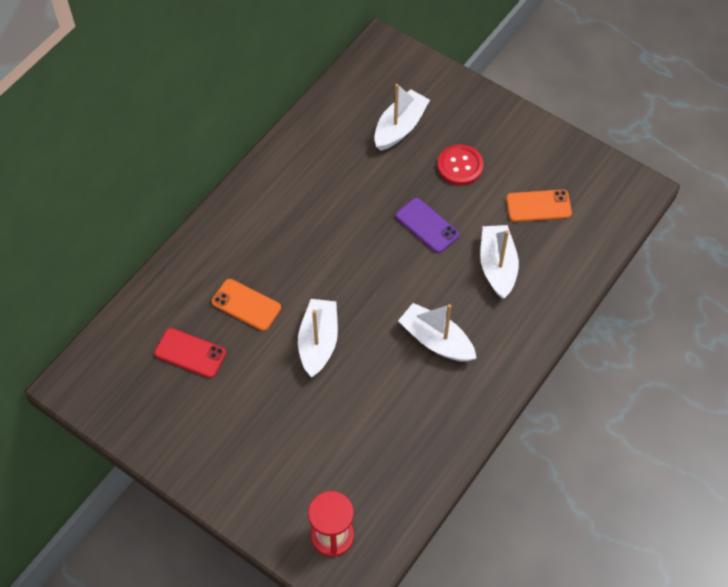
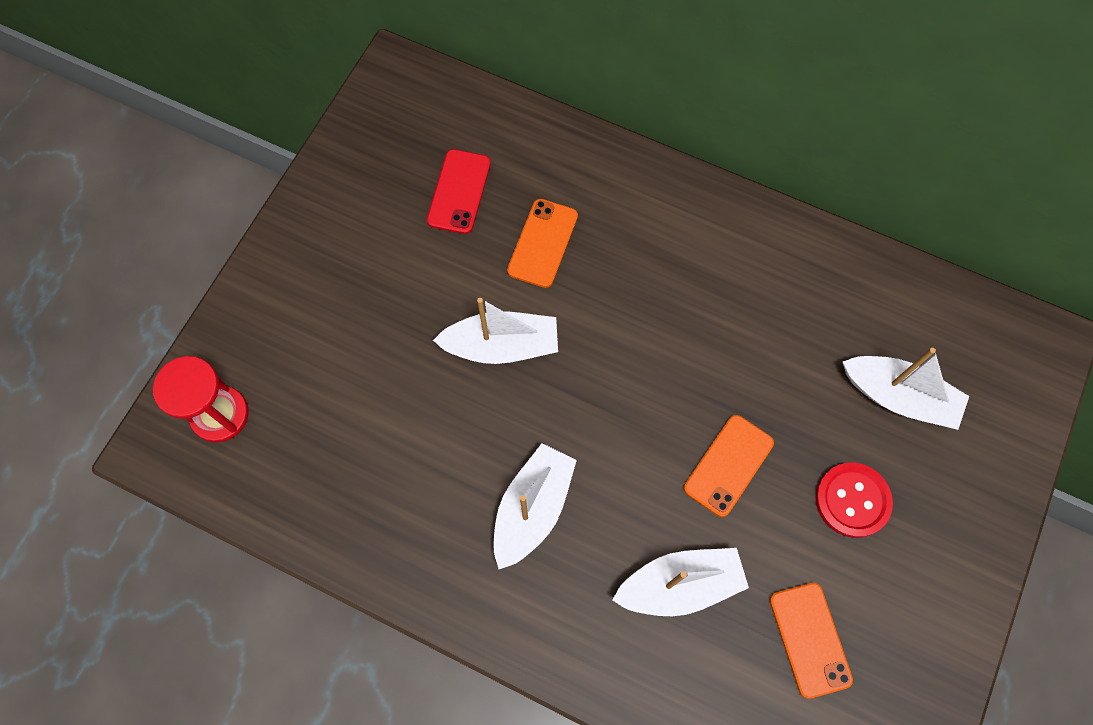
camera: 80 degrees right, 10 degrees up
(427, 225) = (728, 465): purple phone -> orange phone

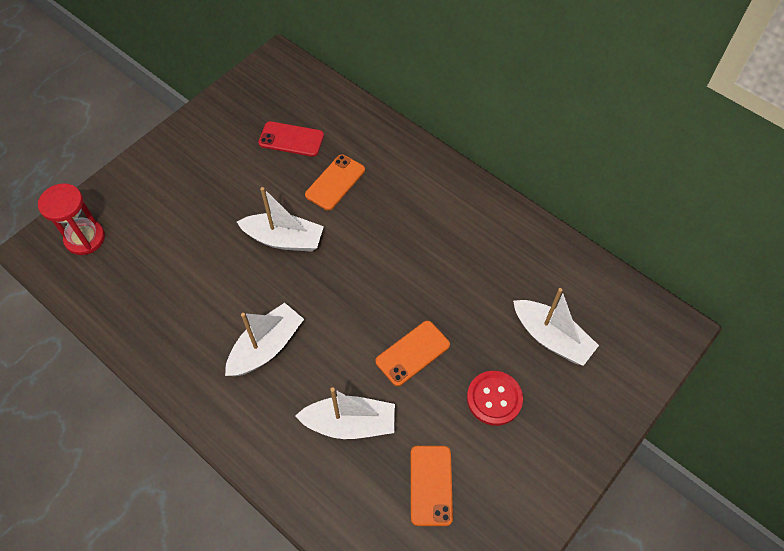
camera: 15 degrees right, 10 degrees down
(459, 192) = (291, 139): red phone -> red phone turned 75 degrees clockwise

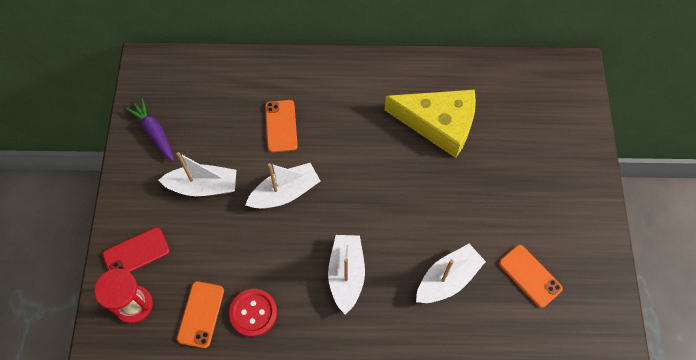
camera: 40 degrees left, 5 degrees up
(231, 118) = (154, 133): none -> purple carrot
(291, 139) = (217, 117): red phone -> red phone (136, 252)
(412, 353) = (443, 203): orange phone -> orange phone (200, 314)
(478, 280) = (439, 124): none -> yellow cheese
(494, 398) = (517, 193): red button -> red button (253, 313)
(551, 338) = (515, 128): white boat -> white boat (203, 186)

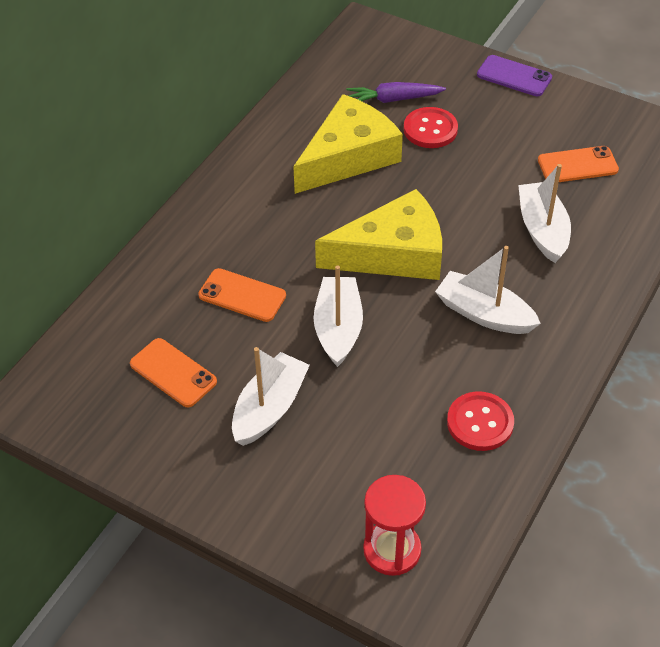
camera: 60 degrees left, 15 degrees down
(136, 252) = (316, 519): red phone -> none
(154, 133) = (147, 432): purple carrot -> purple carrot (393, 99)
(200, 314) = (449, 479): orange phone -> orange phone (173, 373)
(367, 194) = (393, 253): none -> yellow cheese
(499, 161) = (430, 129): none -> red button
(596, 191) = (514, 76): none -> purple phone

